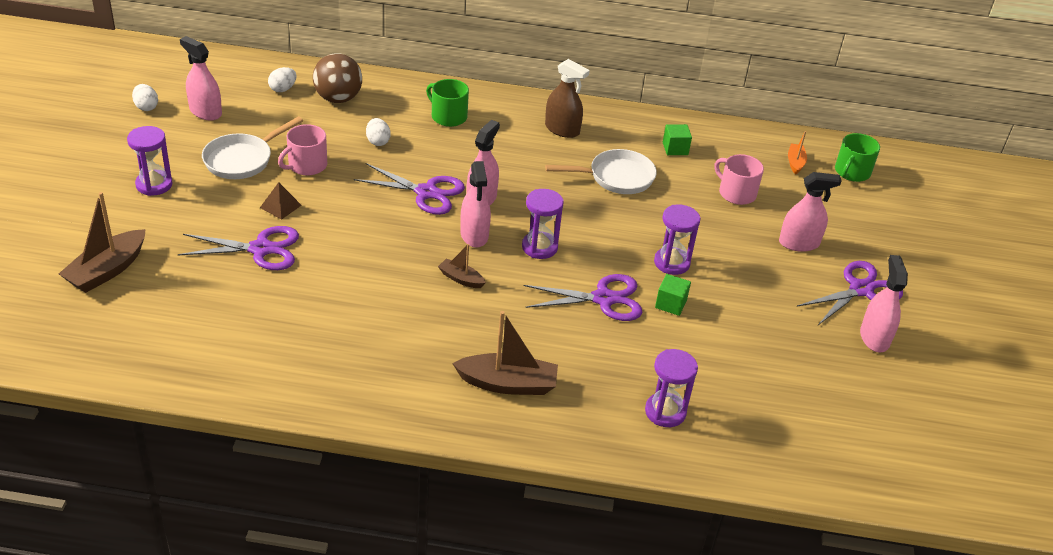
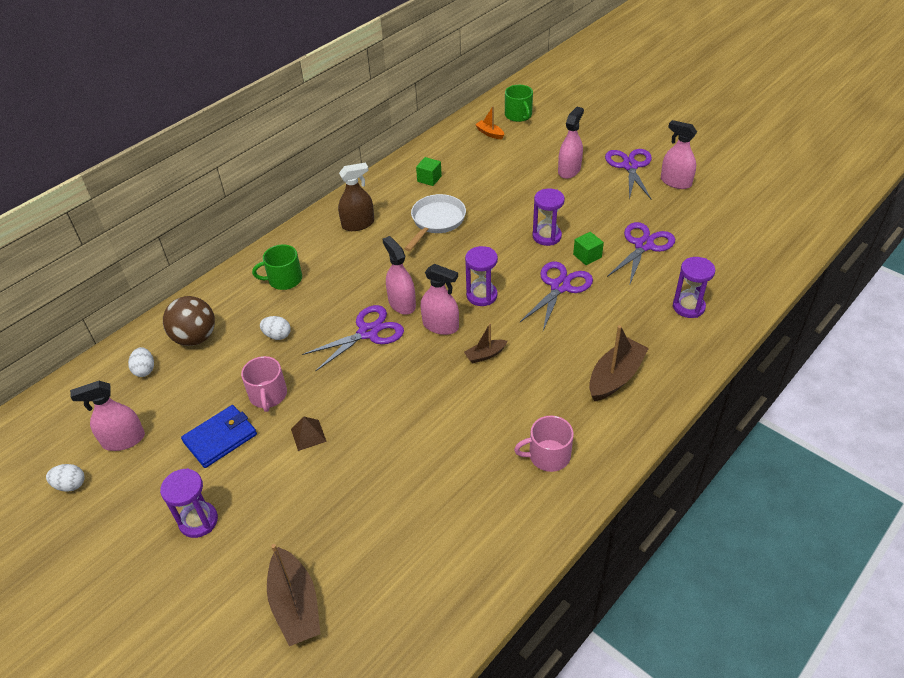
camera: 50 degrees left, 5 degrees up
(242, 160) = (220, 438): white pan -> blue wallet
(261, 249) = (355, 471): purple scissors -> purple scissors (643, 245)
(736, 193) = (499, 173): pink mug -> pink mug (548, 455)

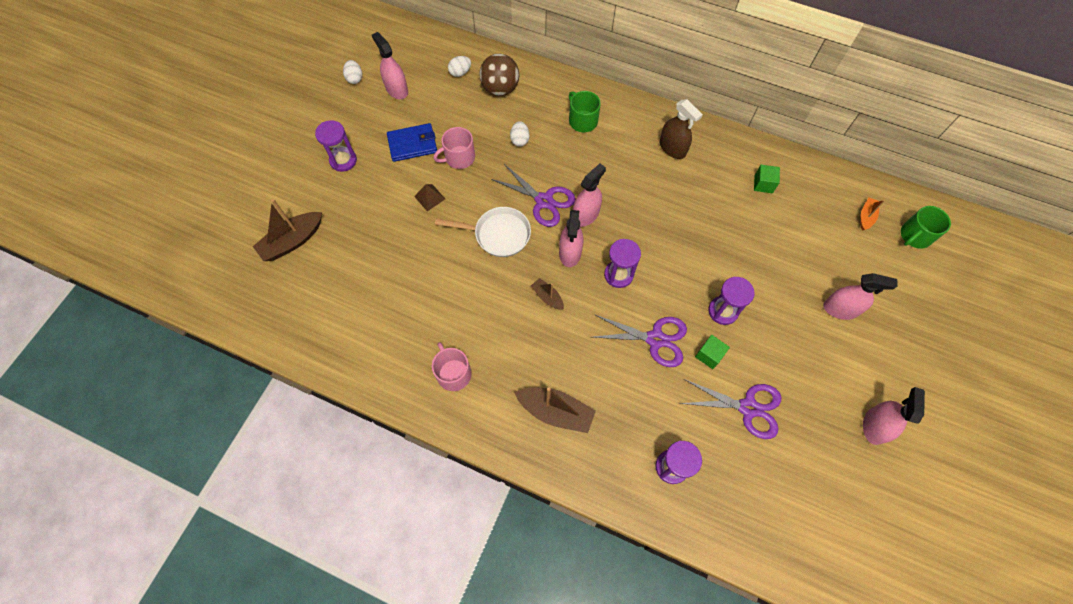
camera: 70 degrees right, 20 degrees up
(220, 438) = (412, 144): blue wallet -> blue wallet turned 45 degrees counterclockwise
(436, 221) = (703, 209): white pan -> white pan (498, 234)
(630, 166) = (879, 371): purple scissors -> none

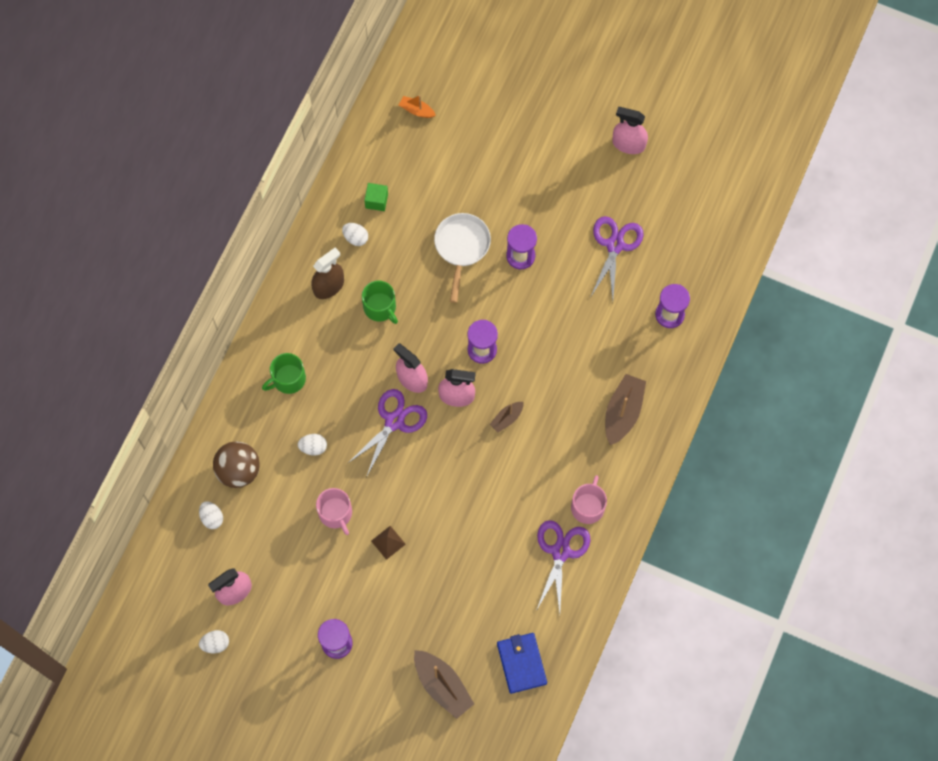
camera: 90 degrees left, 5 degrees up
(412, 144) = (316, 566): blue wallet -> blue wallet (521, 663)
(453, 373) = (588, 506): pink mug -> pink mug turned 135 degrees clockwise
(498, 234) = (435, 468): white pan -> white pan (461, 247)
(655, 339) = (550, 320): purple scissors -> purple scissors (560, 552)
(709, 355) = (565, 273): green cube -> none
(723, 168) = (355, 238): none -> white egg
(840, 309) = (517, 152): pink spray bottle -> none
(915, 235) = (438, 71): green mug -> green mug (380, 307)

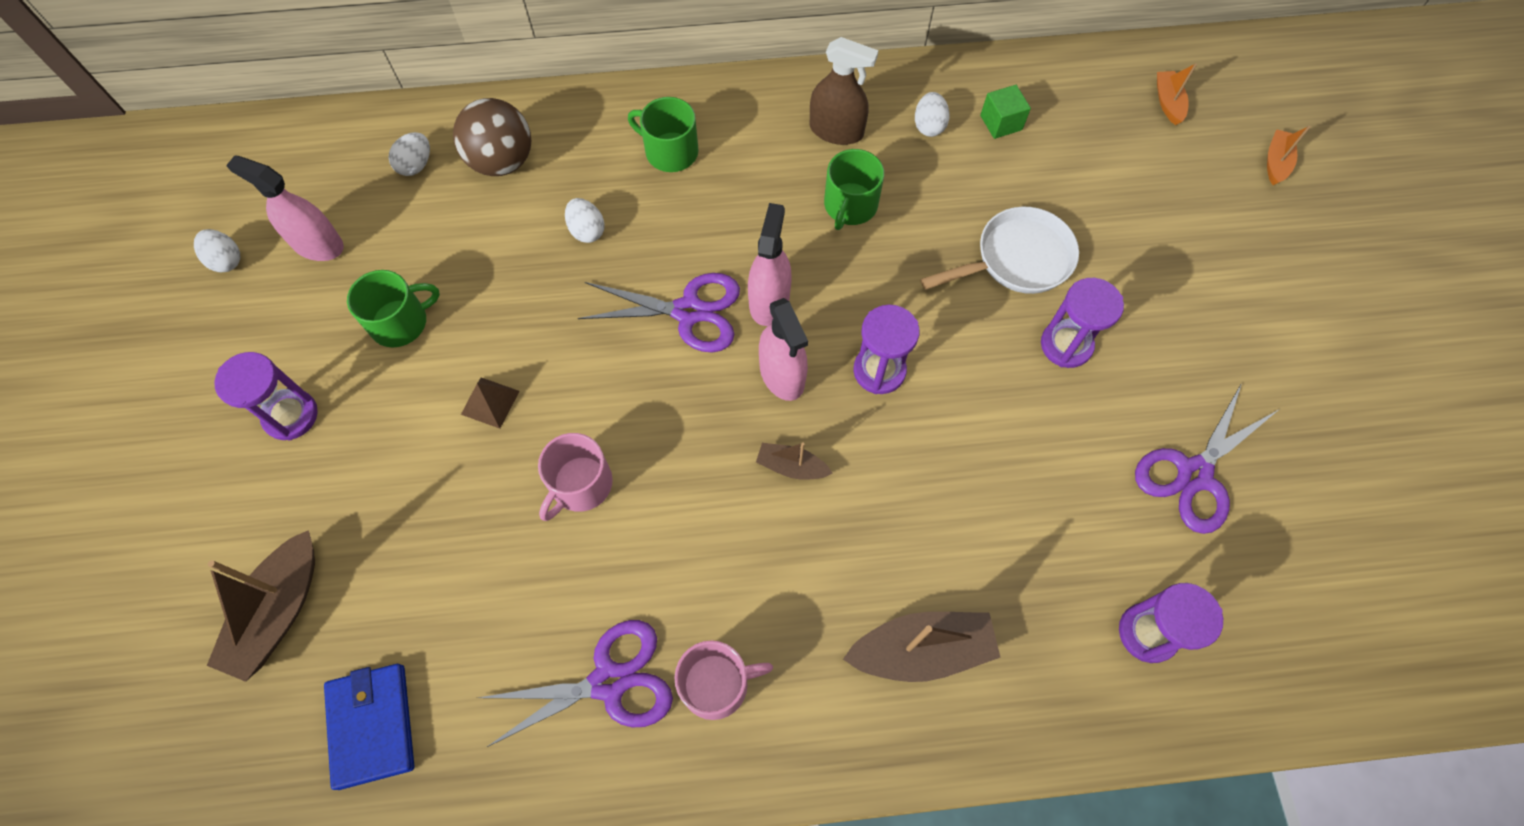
camera: 60 degrees right, 5 degrees down
(313, 567) = (400, 322): none -> green mug
(335, 513) = (501, 309): pink mug -> pink mug (580, 484)
(484, 87) = (1276, 162): none -> orange boat
(521, 663) = (372, 725): blue wallet -> blue wallet turned 60 degrees counterclockwise
(615, 245) = (1194, 474): purple scissors -> purple scissors turned 150 degrees clockwise
(628, 144) = (1372, 402): pink spray bottle -> none

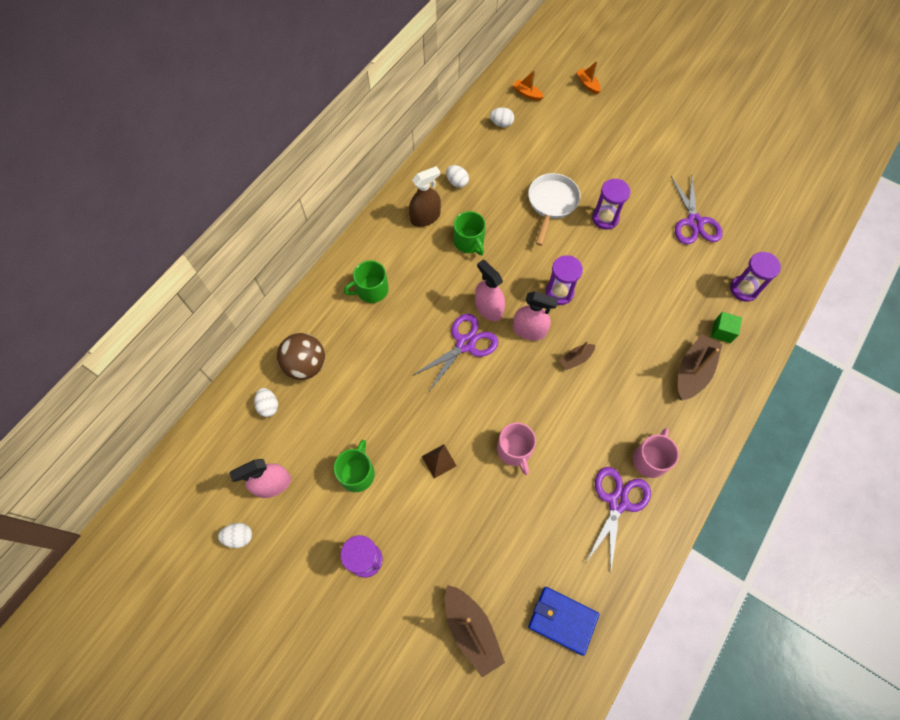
camera: 50 degrees left, 0 degrees up
(587, 230) = (382, 355): white egg -> white egg (501, 124)
(1001, 122) = (481, 156): green cube -> green cube (722, 331)

